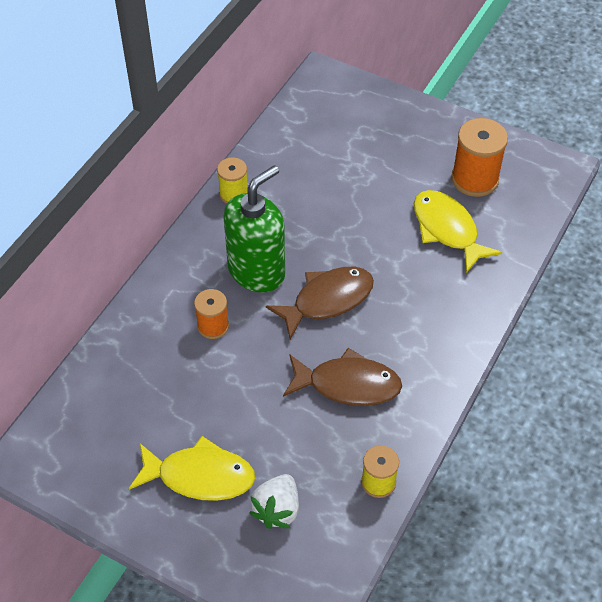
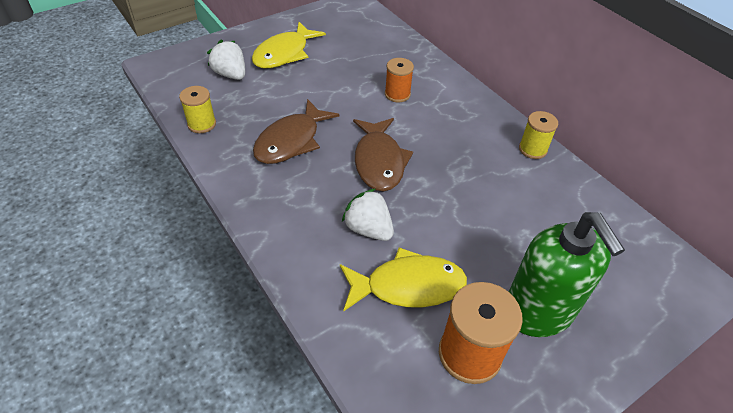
camera: 115 degrees right, 5 degrees down
(257, 271) = (436, 133): green soap dispenser -> green soap dispenser (538, 312)
(412, 275) = (368, 229): none -> white strawberry

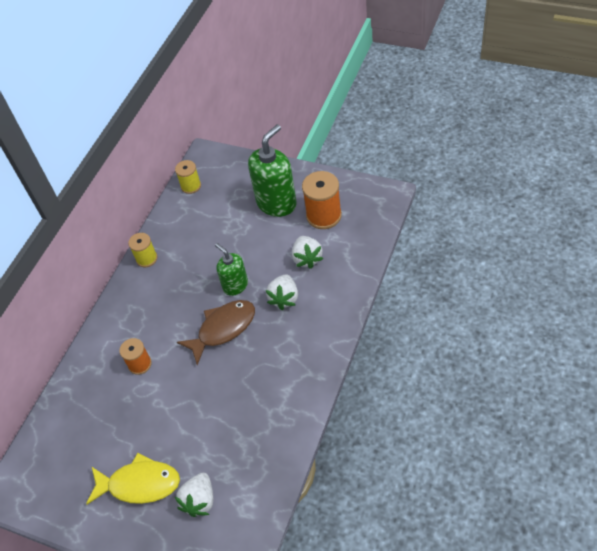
camera: 115 degrees left, 5 degrees up
(202, 124) = (273, 465): yellow spool -> yellow spool (191, 186)
(291, 141) = (244, 392): brown fish -> none
(408, 286) = (307, 258): yellow fish -> white strawberry
(428, 198) = (235, 285): none -> green soap dispenser

